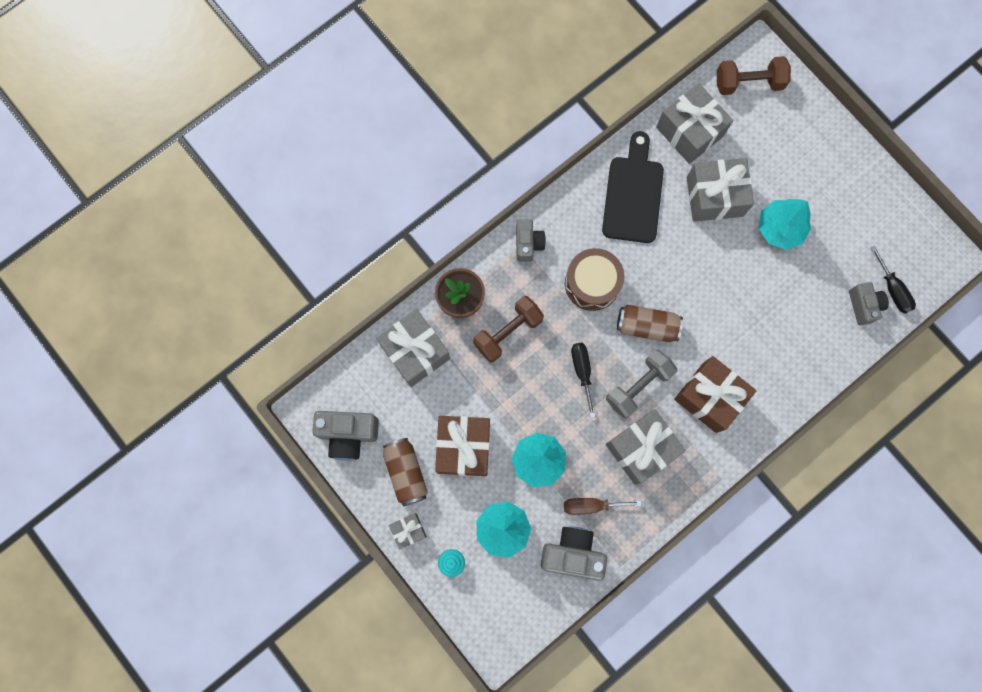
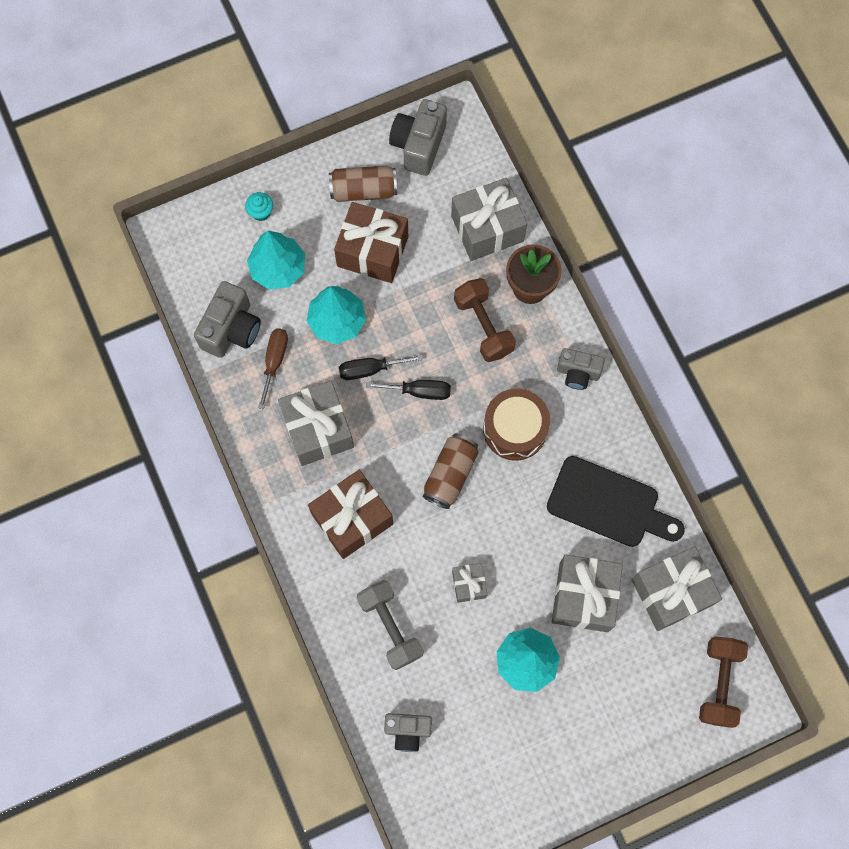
camera: 105 degrees right, 5 degrees down
(408, 531) = (304, 179): grey gift -> grey gift (469, 584)
(638, 386) = (386, 446): grey dumbbell -> grey dumbbell (390, 627)
(892, 289) = (418, 773): black screwdriver -> black screwdriver (370, 369)

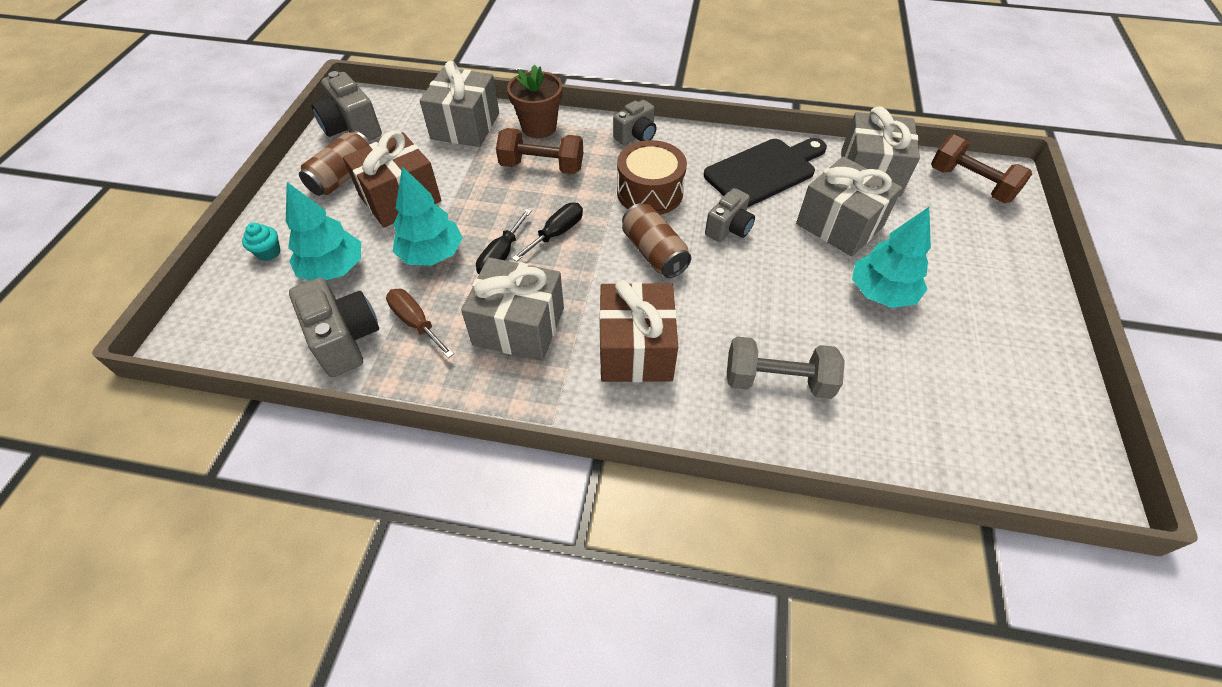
camera: 55 degrees left, 20 degrees down
(408, 731) = (909, 429): grey camera -> grey camera (729, 229)
(469, 584) = (774, 295): grey gift -> none

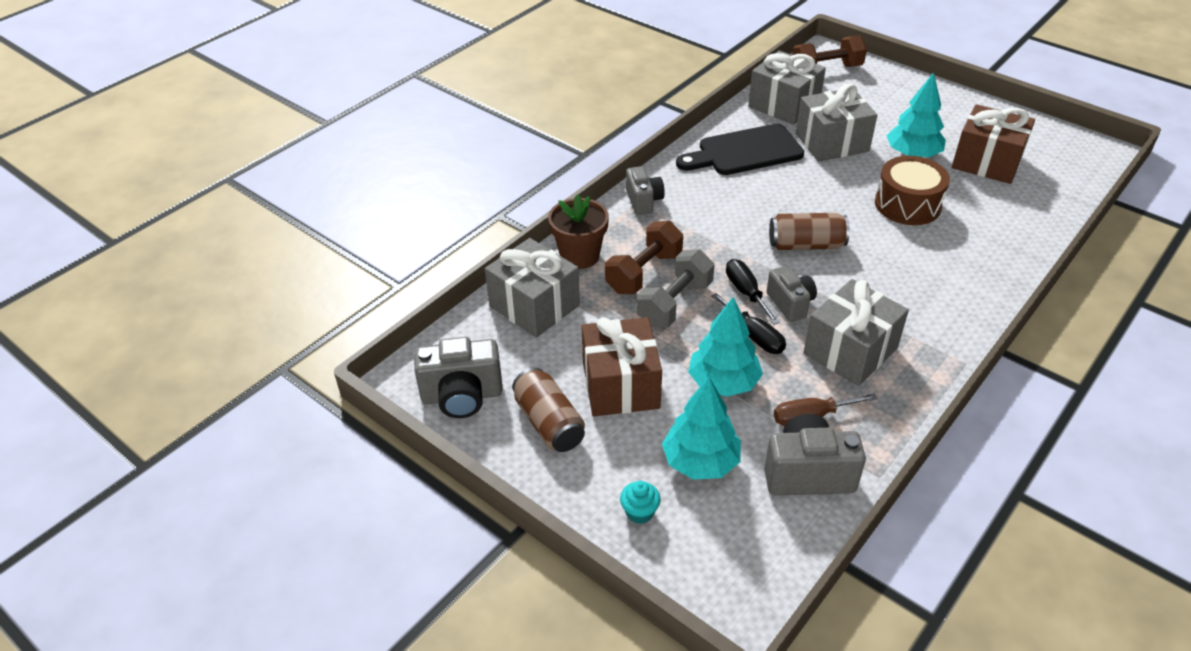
camera: 60 degrees left, 10 degrees down
(636, 349) = (909, 292): brown gift -> brown gift (987, 162)
(650, 192) = (728, 220): brown drum -> brown drum (907, 204)
(729, 229) = (802, 196): grey camera -> grey camera (790, 304)
(764, 171) = (745, 152): black cutting board -> black cutting board turned 105 degrees counterclockwise
(777, 381) = (972, 234): grey dumbbell -> grey dumbbell (674, 303)

